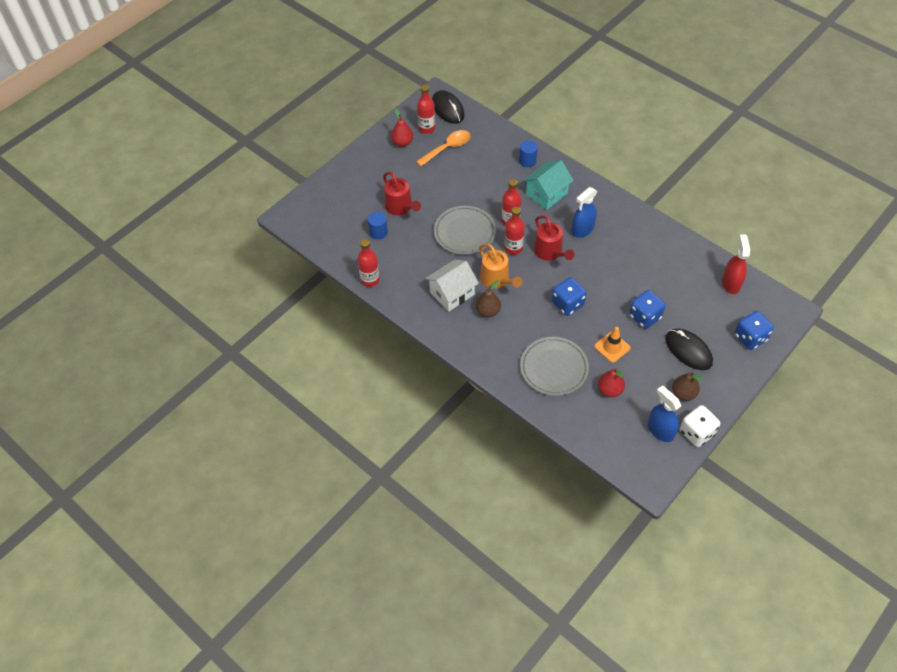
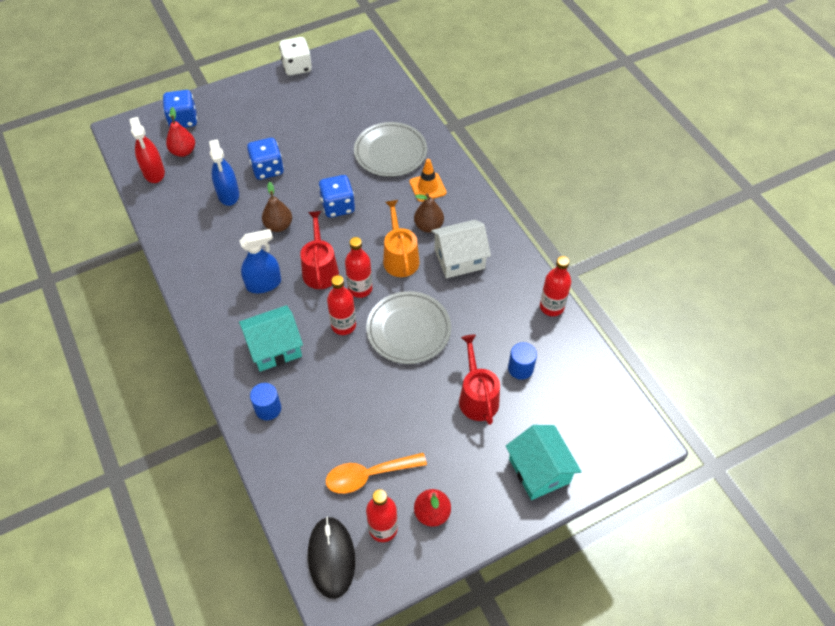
camera: 160 degrees left, 0 degrees up
(347, 180) = (539, 470): none -> turquoise house
(609, 390) = (349, 119): red pear -> red pear (183, 151)
(612, 347) = (321, 152): orange traffic cone -> orange traffic cone (427, 187)
(660, 430) = (327, 77): blue spray bottle -> blue spray bottle (228, 194)
(683, 393) = (284, 97): brown pear -> brown pear (278, 226)
(688, 350) = (250, 127): black mouse -> none
(731, 283) = (154, 172): red spray bottle -> red spray bottle turned 45 degrees counterclockwise

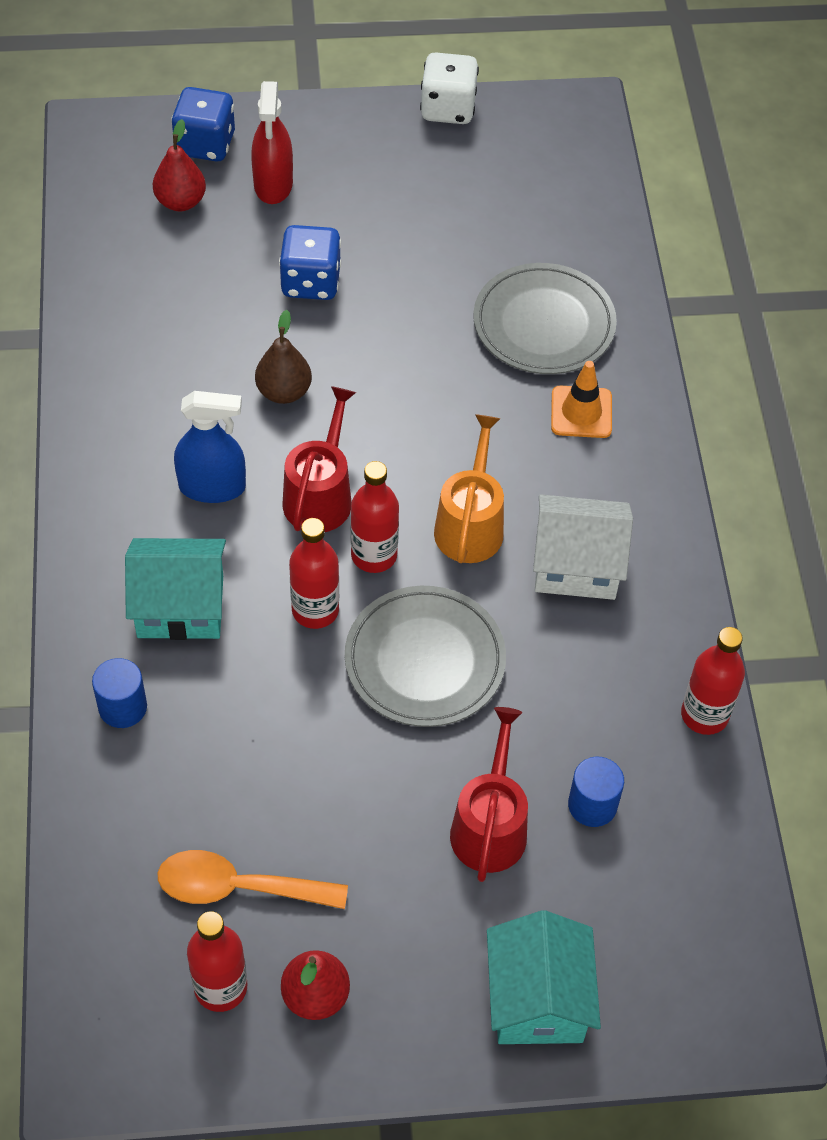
camera: 20 degrees right, 0 degrees up
(154, 172) = (115, 223): red spray bottle -> red spray bottle (273, 184)
(228, 194) = (223, 305): blue spray bottle -> none
(331, 557) = (113, 1000): black mouse -> none
(338, 206) = (403, 392): blue dice -> none
(428, 226) = (549, 485): brown pear -> none

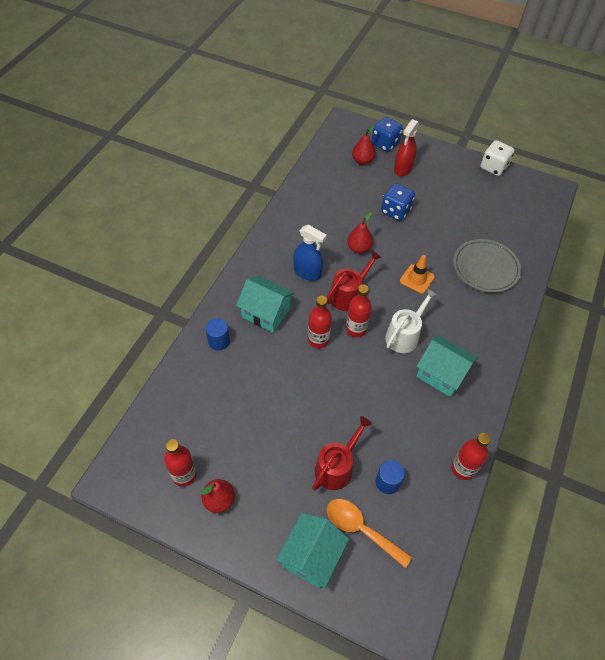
camera: 30 degrees right, 0 degrees up
(239, 887) = (217, 437): orange spoon -> orange spoon (361, 529)
(284, 392) = (358, 248): brown pear -> red pear
(425, 660) = (351, 382): grey plate -> none
(470, 525) = (404, 335): orange watering can -> white watering can
(576, 565) = (441, 374): white house -> turquoise house
(581, 412) = (481, 311): orange traffic cone -> orange traffic cone (417, 279)

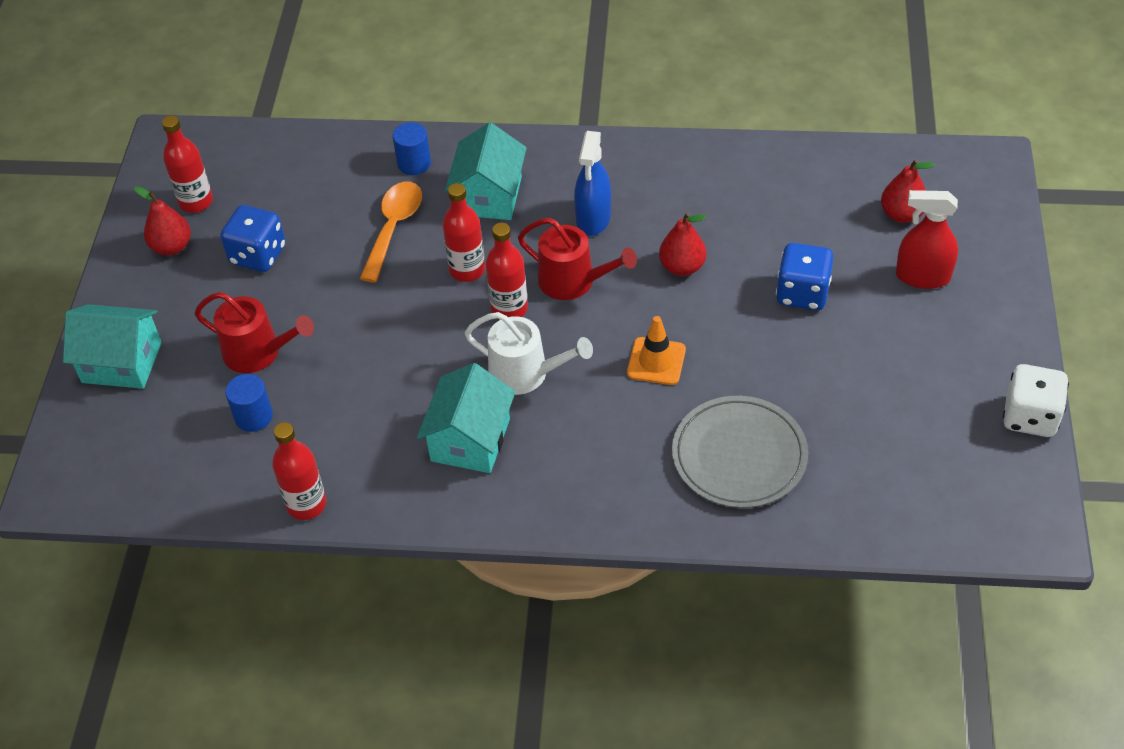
camera: 75 degrees right, 5 degrees down
(361, 529) = (173, 405): orange spoon -> orange spoon (393, 228)
(385, 144) = (973, 234): blue dice -> blue dice (258, 255)

